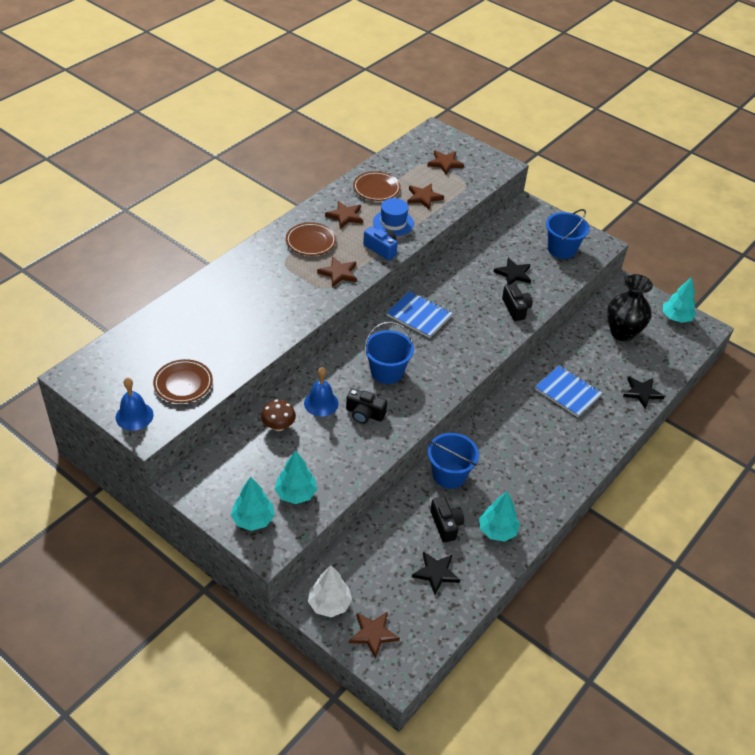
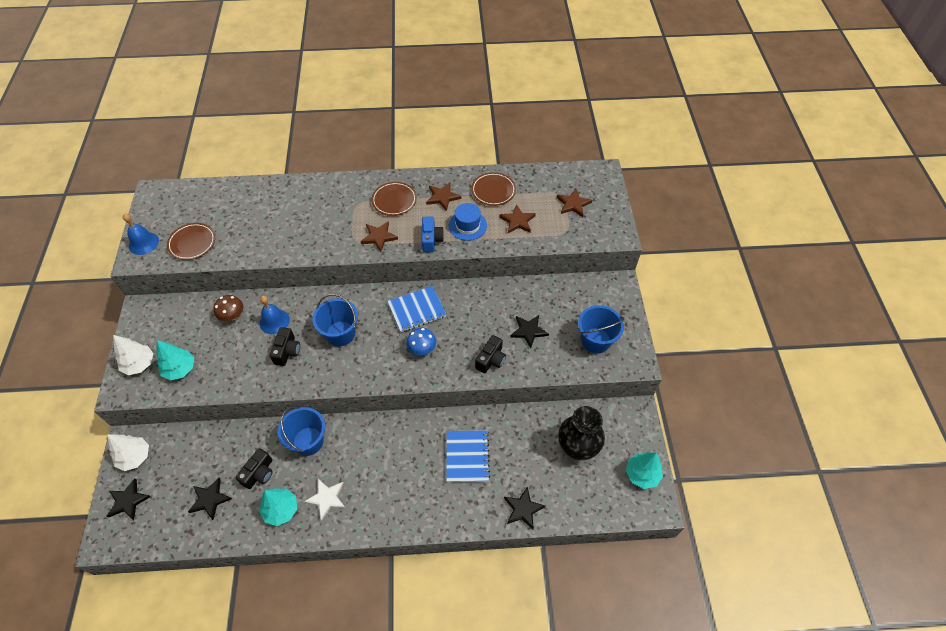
camera: 50 degrees right, 10 degrees up
(253, 519) = (139, 364): turquoise tree -> white tree
(364, 414) = (287, 351): black camera -> black camera turned 150 degrees counterclockwise
(373, 634) = (128, 501): brown star -> black star
(419, 316) = (417, 310): blue notebook -> blue notebook turned 75 degrees clockwise
(460, 336) = (422, 348): none -> blue mushroom
(517, 496) = (326, 498): none -> white star

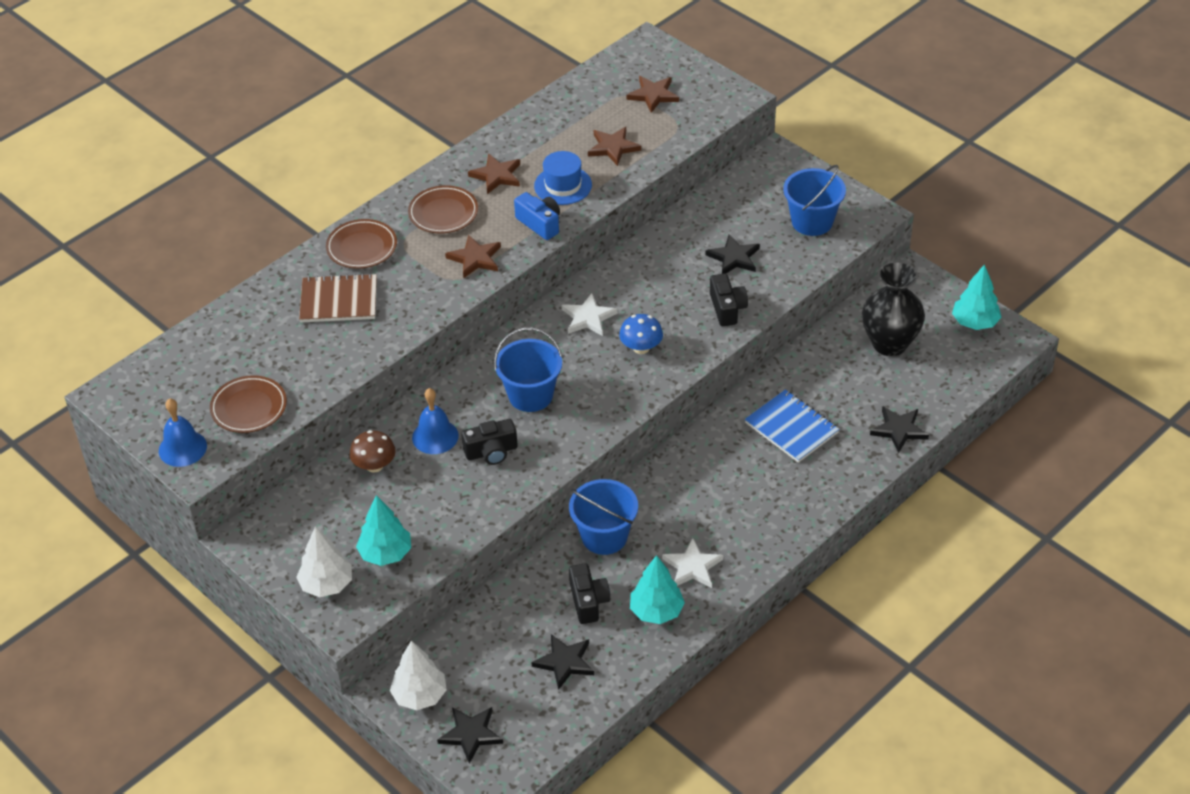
camera: 40 degrees left, 10 degrees down
(287, 351) = (491, 452): black camera -> black camera turned 105 degrees clockwise
(294, 214) = (339, 300): none -> brown notebook
(417, 310) = (588, 318): blue notebook -> white star
(493, 191) = (547, 135): brown plate -> brown plate (362, 247)

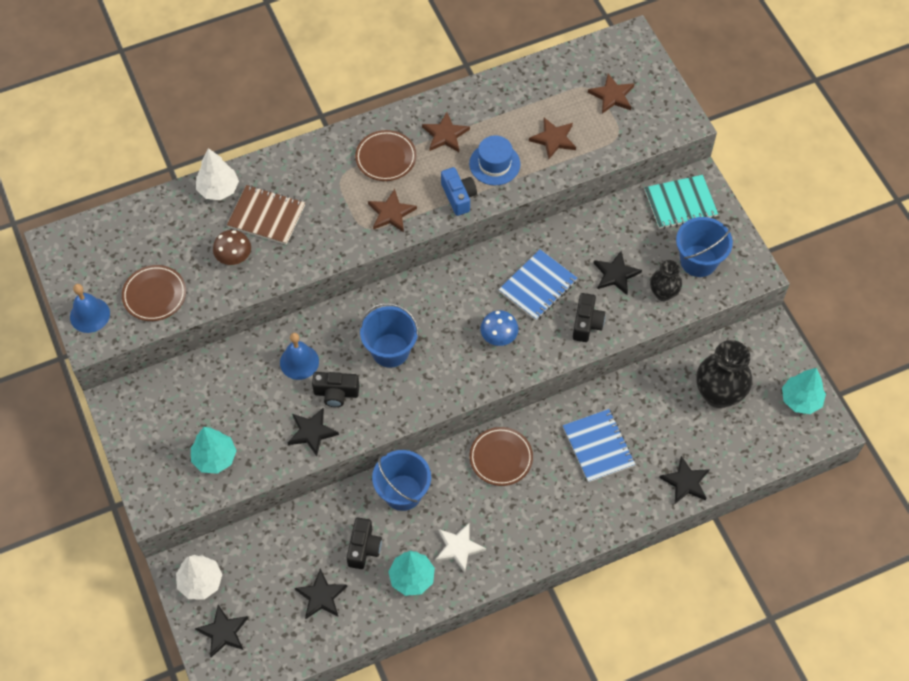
camera: 20 degrees right, 15 degrees up
(326, 584) = (159, 469): white tree -> white tree (218, 189)
(362, 247) = (307, 169): brown plate -> brown plate (501, 458)
(374, 465) = (241, 372): brown mushroom -> brown mushroom (234, 257)
(483, 495) = (312, 432): none -> black star
(588, 318) = (470, 291): white star -> none
(658, 292) = (538, 286): none -> blue notebook
(766, 179) = (680, 203): none -> turquoise notebook
(791, 259) = (663, 293): none -> black vase

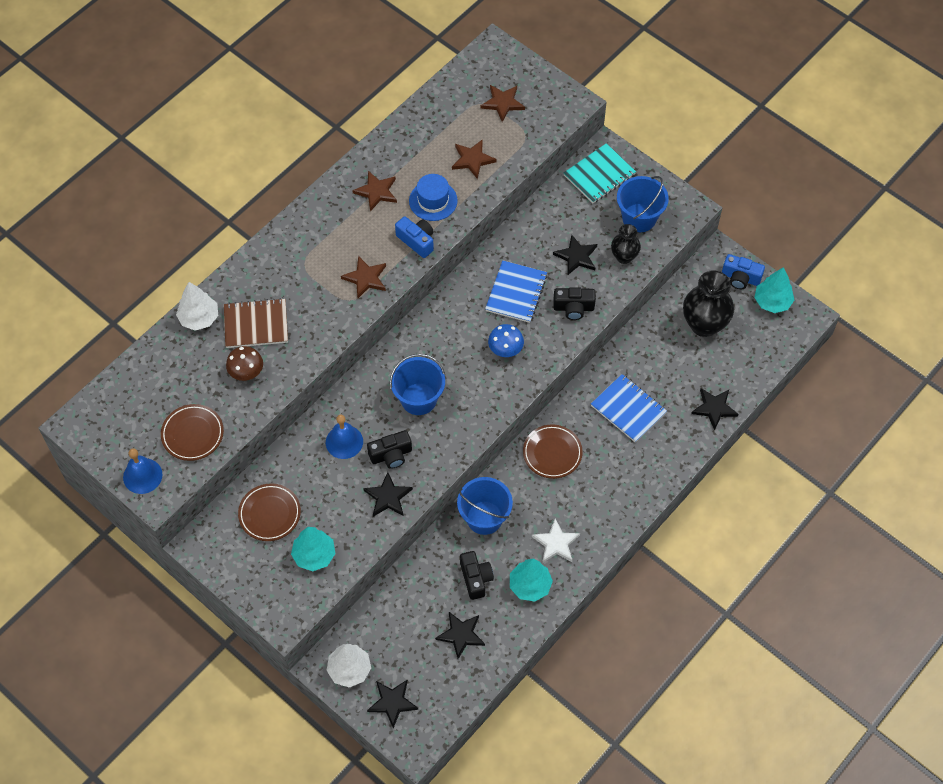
camera: 25 degrees left, 0 degrees up
(386, 158) = (335, 232): brown plate -> brown plate (269, 514)
(586, 323) = (573, 308): black camera -> black camera turned 105 degrees clockwise
(780, 363) = (740, 278): none -> blue camera

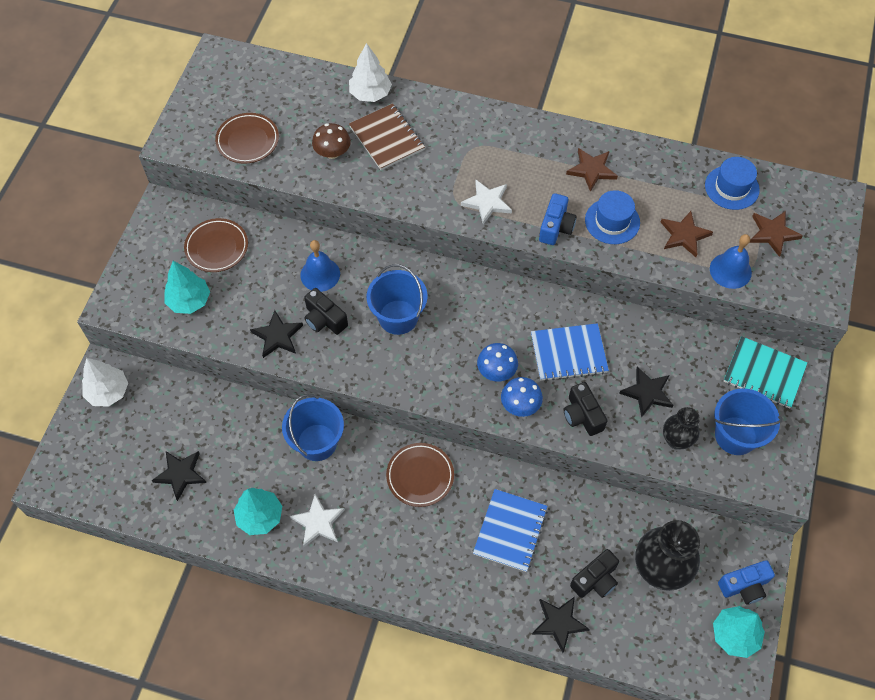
camera: 65 degrees right, 0 degrees up
(142, 476) = (189, 123): blue bell -> blue bell (730, 270)
(365, 278) = (487, 202): brown star -> white star
(392, 702) = (87, 443): black star -> none
(447, 108) = (732, 187): none -> blue hat
(475, 578) = (246, 462): black camera -> black camera (595, 580)
(543, 346) = (520, 405): none -> blue mushroom
(740, 278) = (744, 586): blue camera -> blue camera turned 105 degrees counterclockwise

